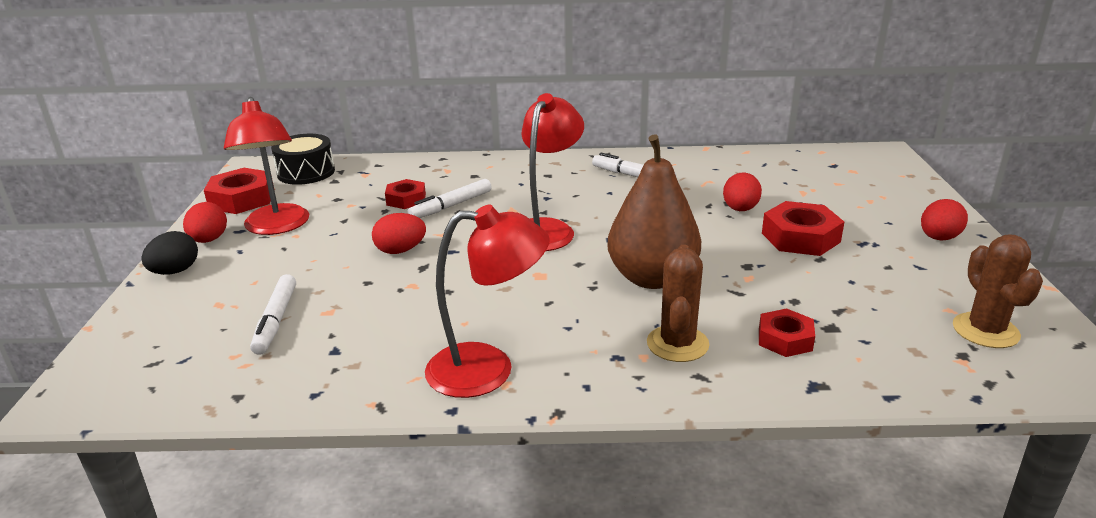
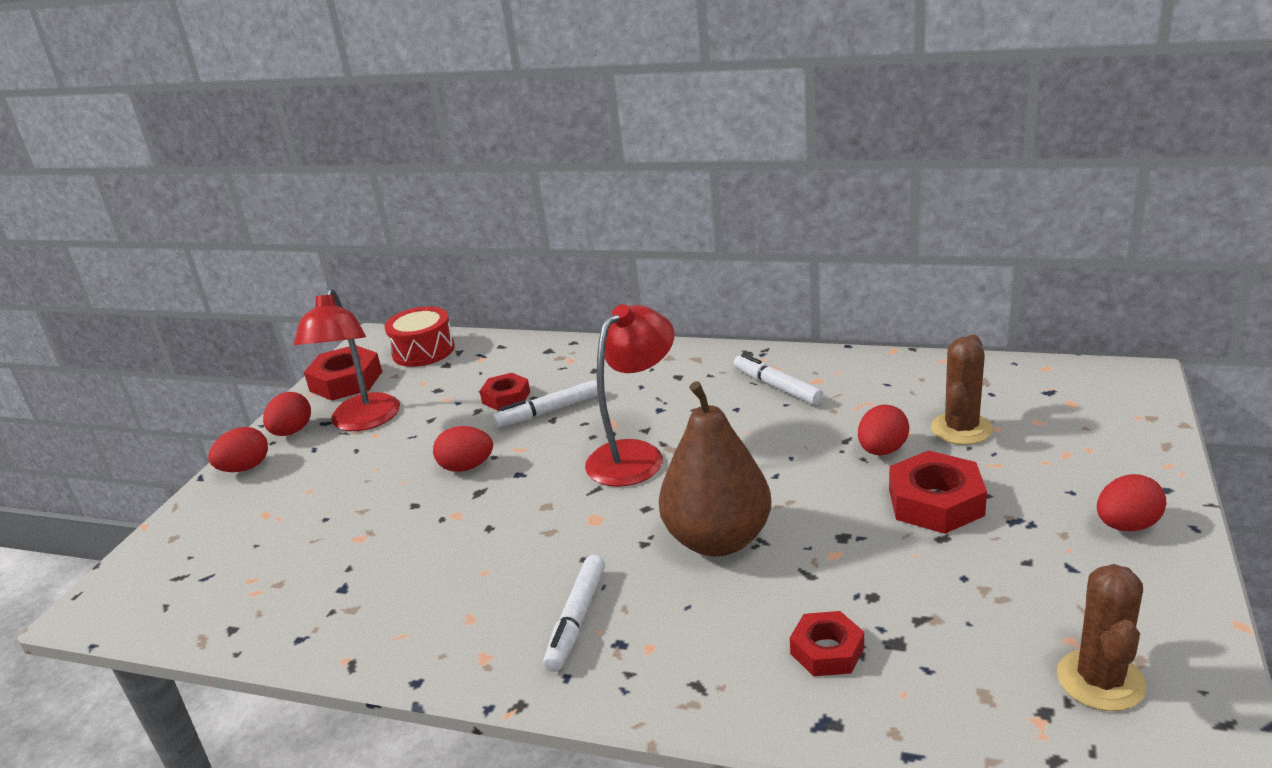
camera: 20 degrees right, 0 degrees up
(175, 271) = (245, 468): black egg -> red egg
(276, 321) = (306, 542): white marker -> white marker (576, 619)
(306, 172) = (423, 351): black drum -> red drum
(488, 369) = (477, 637): red lamp -> none
(677, 344) = (696, 637): brown cactus -> brown cactus (961, 429)

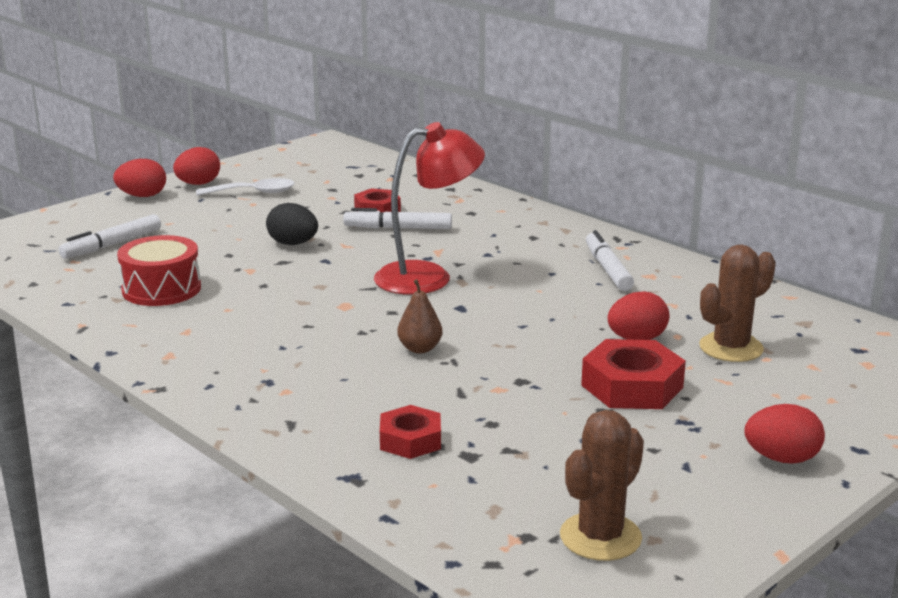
camera: 25 degrees right, 5 degrees down
(346, 381) = (272, 164): red nut -> none
(362, 422) = (253, 193): red lamp -> white spoon
(423, 351) = (353, 160): red drum -> red drum (161, 289)
(466, 467) = (293, 244): red egg -> black egg
(576, 619) = (256, 357): white marker -> white marker (112, 245)
(718, 540) = (420, 349): brown pear -> brown pear, size x0.42

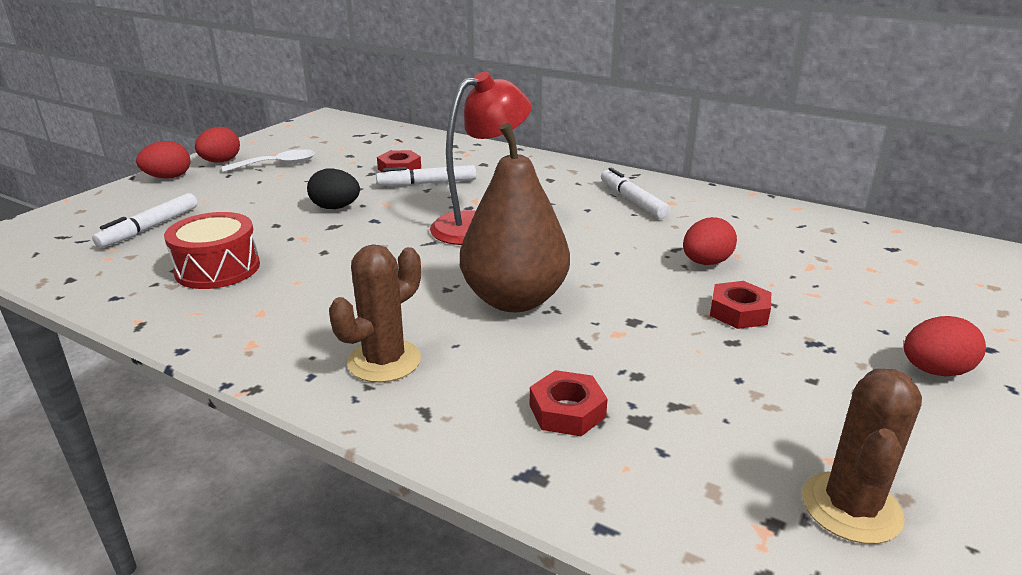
camera: 15 degrees left, 5 degrees up
(420, 349) = (514, 300): brown pear -> brown pear, size x2.35
(632, 386) = (739, 312): red nut -> red nut, size x0.64
(731, 348) = (791, 260): brown cactus -> brown cactus (384, 361)

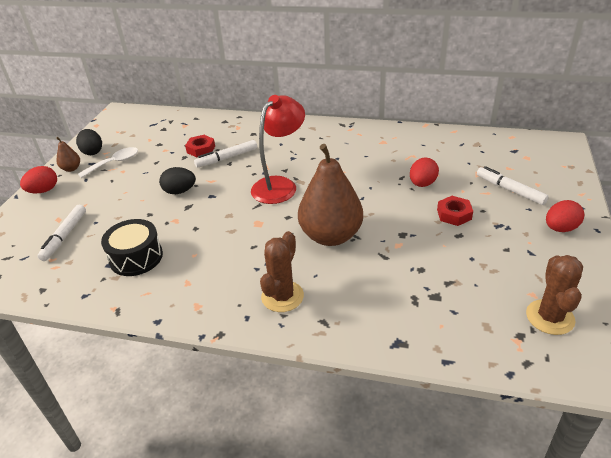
camera: 15 degrees left, 10 degrees up
(217, 268) = (136, 257): red drum -> black drum
(221, 162) = (71, 168): red egg -> brown pear
(260, 149) = (92, 152): none -> black egg
(567, 411) = (397, 301): red nut -> none
(632, 200) = (360, 145): white marker -> white marker (510, 190)

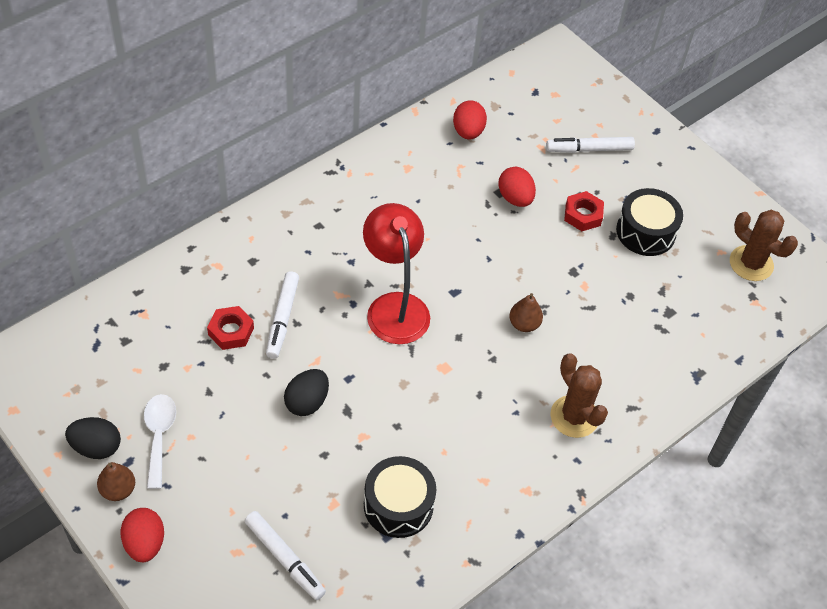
camera: 60 degrees left, 15 degrees up
(331, 236) = (524, 324): brown pear -> brown pear, size x0.42
(486, 248) = (645, 232): none -> black drum
(560, 228) = (668, 166): red egg -> red egg (468, 132)

